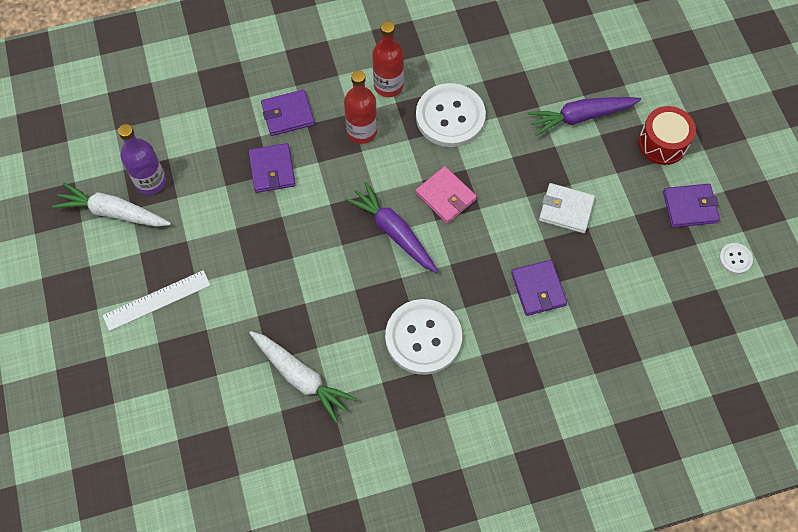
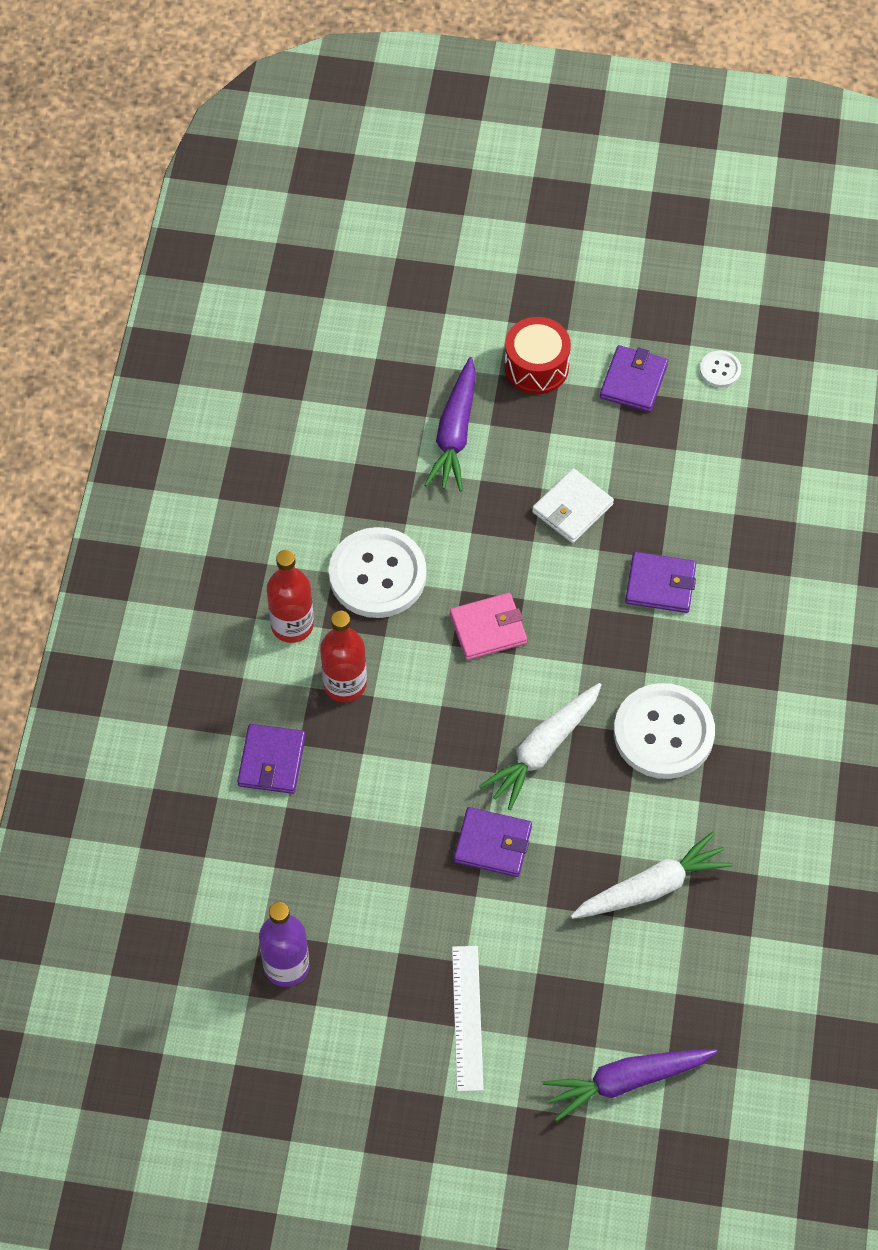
camera: 65 degrees left, 5 degrees down
(113, 212) = (309, 1029): white carrot -> white carrot (543, 750)
(272, 170) = (346, 811): purple wallet -> purple wallet (493, 844)
(393, 232) = (507, 707): purple carrot -> purple carrot (626, 1081)

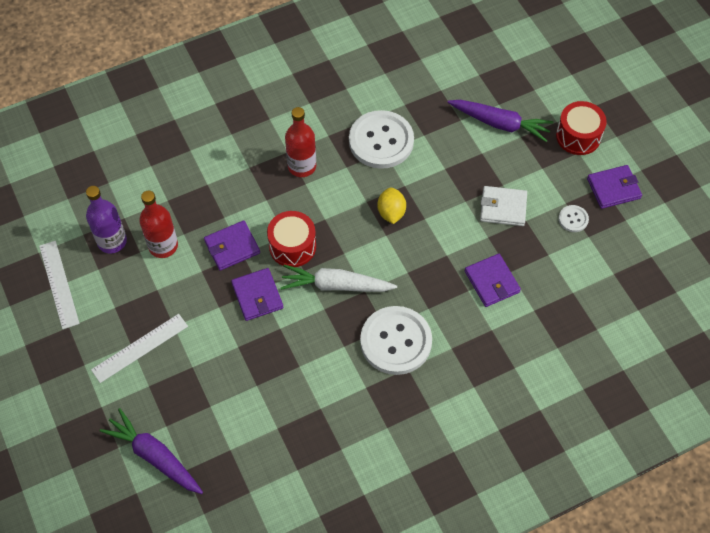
camera: 55 degrees right, 0 degrees up
(272, 761) = (229, 161): purple wallet -> purple wallet (232, 247)
(292, 625) = (318, 121): red bottle -> red bottle (163, 246)
(303, 1064) = (59, 284): none -> white ruler
(452, 764) = (292, 246): none -> red drum
(455, 433) = (500, 124): purple carrot -> purple carrot turned 135 degrees counterclockwise
(488, 628) = (391, 212): pink wallet -> yellow lemon
(652, 887) = (290, 395): white carrot -> none
(720, 370) = (662, 227): white button -> white button (573, 219)

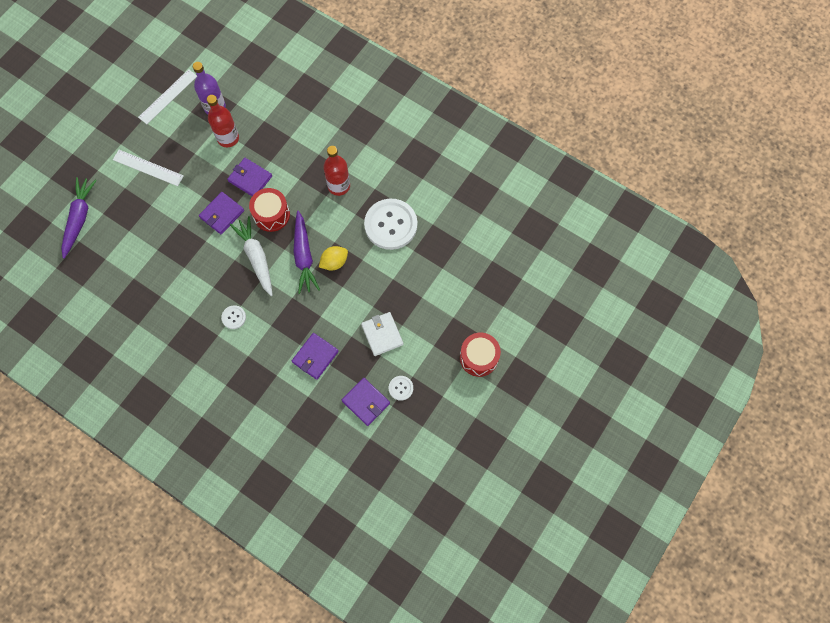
camera: 60 degrees right, 10 degrees up
(396, 341) = (234, 317): white button -> white button, size x0.44
(500, 124) = (456, 297): purple carrot -> purple carrot (304, 256)
(613, 188) = (445, 405): purple wallet -> purple wallet (366, 402)

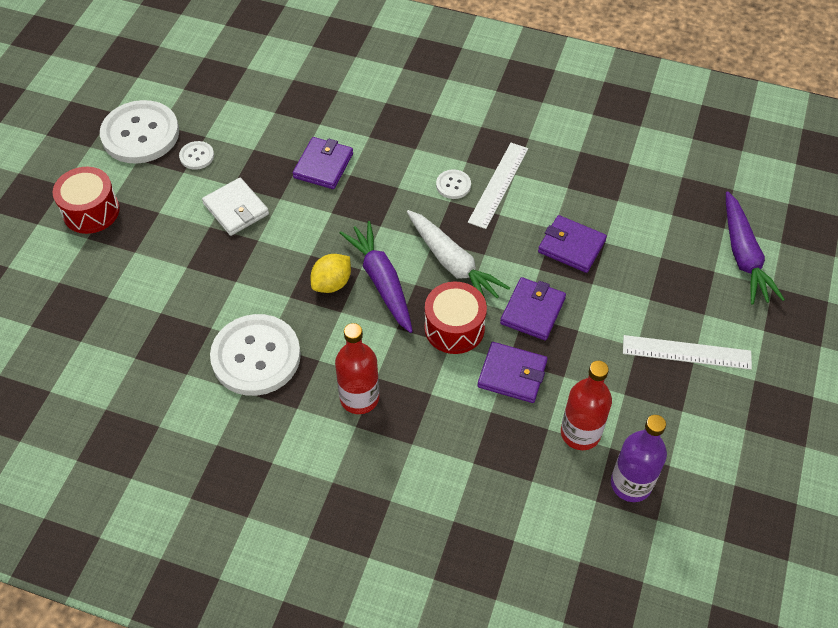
camera: 165 degrees right, 15 degrees down
(168, 96) = (725, 483): white ruler -> white ruler (498, 185)
(366, 402) = (241, 133): purple wallet -> purple wallet (571, 246)
(438, 420) = (140, 134): none -> white button

